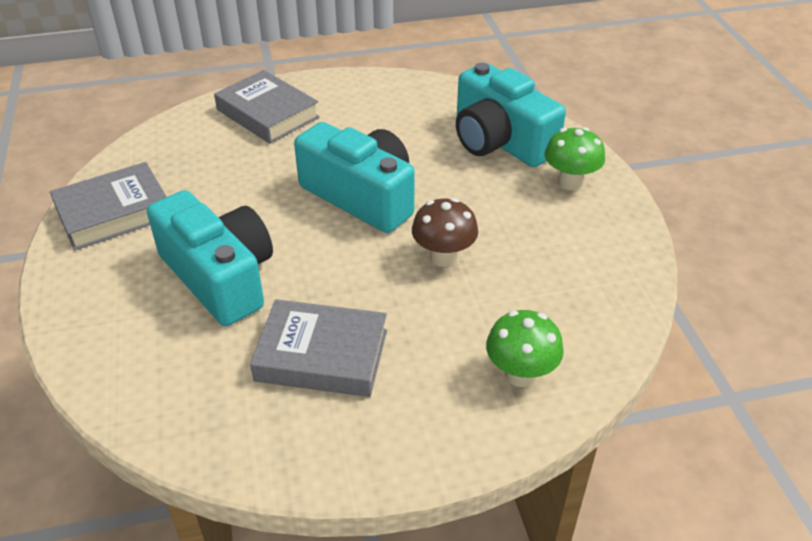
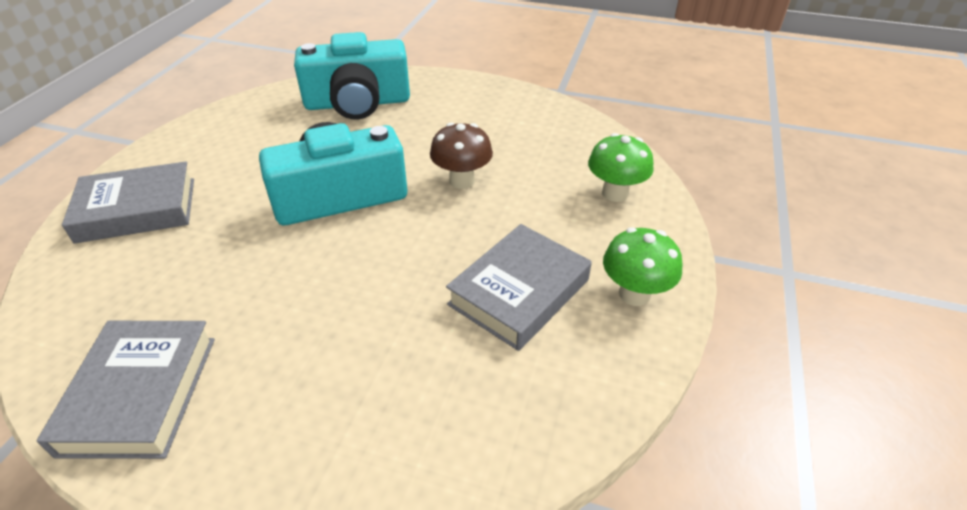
camera: 60 degrees left, 0 degrees up
(220, 277) = (351, 329): turquoise camera -> none
(570, 182) = (440, 94): green mushroom -> green mushroom (634, 294)

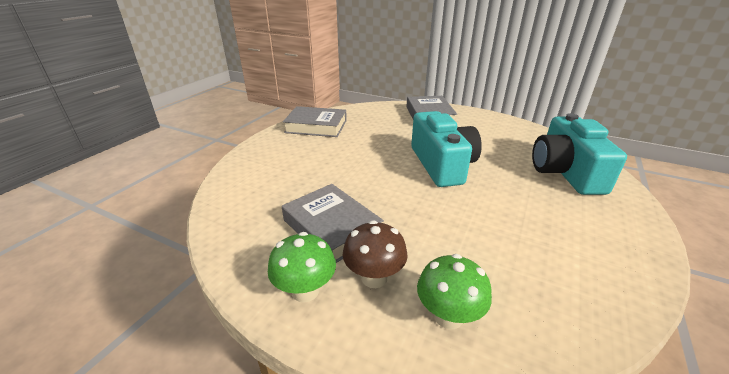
camera: 100 degrees right, 10 degrees down
(462, 181) = (462, 214): brown mushroom -> brown mushroom (374, 278)

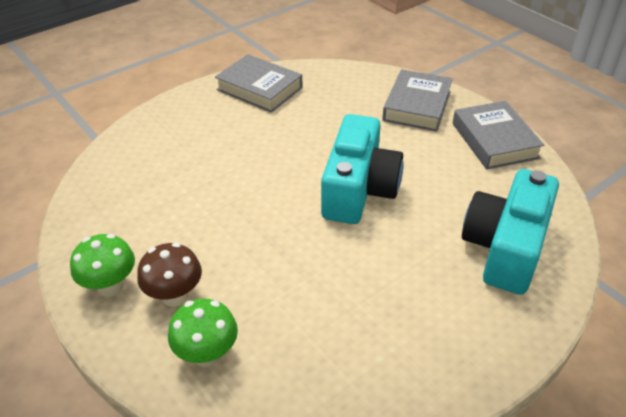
camera: 25 degrees right, 10 degrees up
(332, 227) = (177, 231): grey book -> grey book (494, 140)

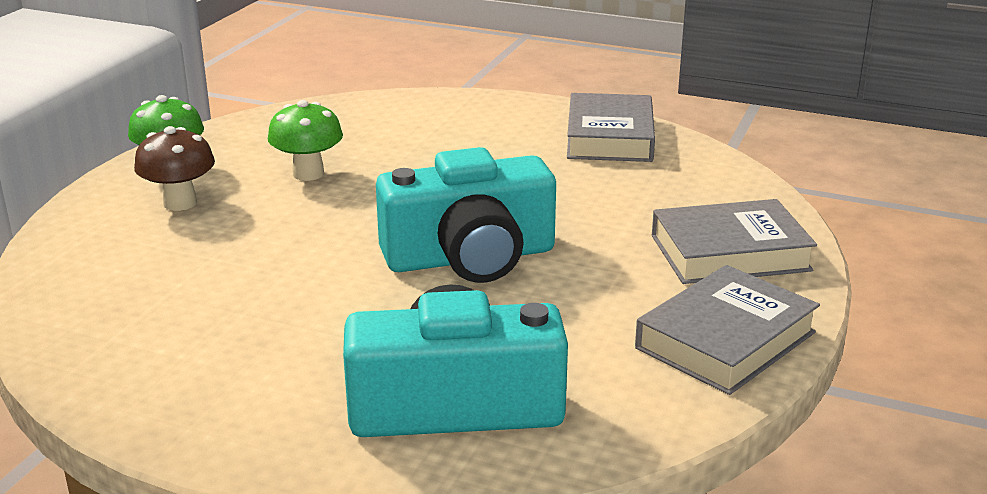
camera: 60 degrees right, 15 degrees down
(207, 354) = (106, 244): green mushroom -> green mushroom (308, 174)

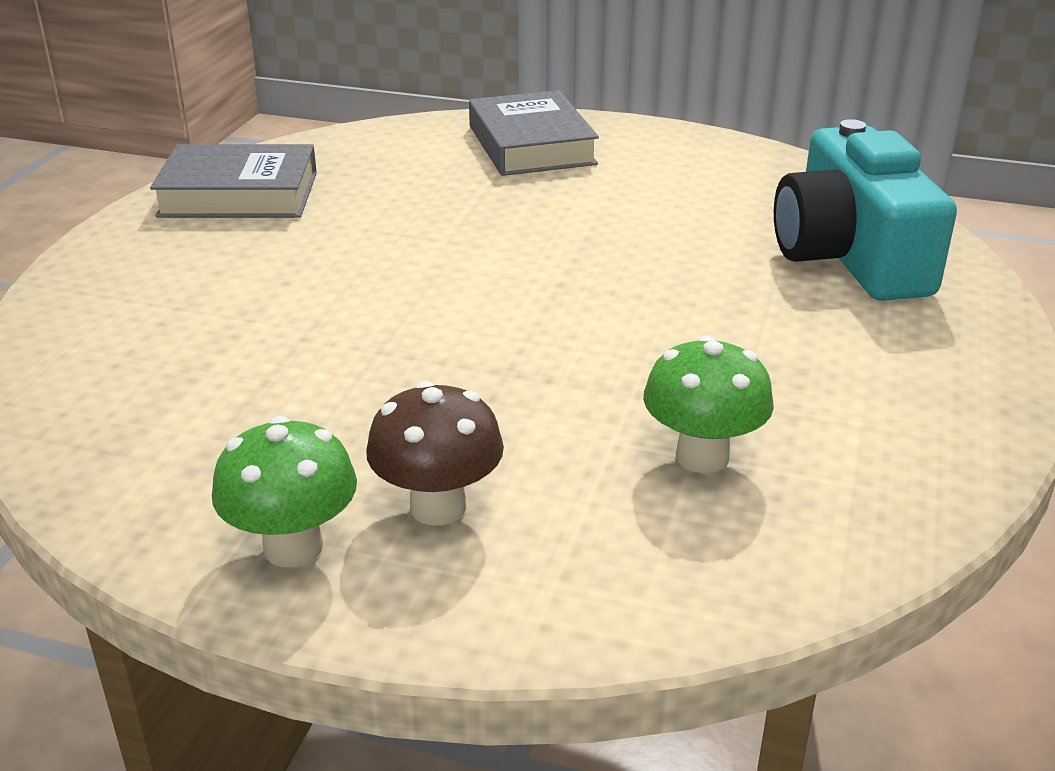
camera: 95 degrees left, 5 degrees up
(308, 174) = (329, 398): green mushroom -> green mushroom (702, 456)
(470, 257) = (569, 263): turquoise camera -> none
(725, 340) = (688, 152): grey book -> none

